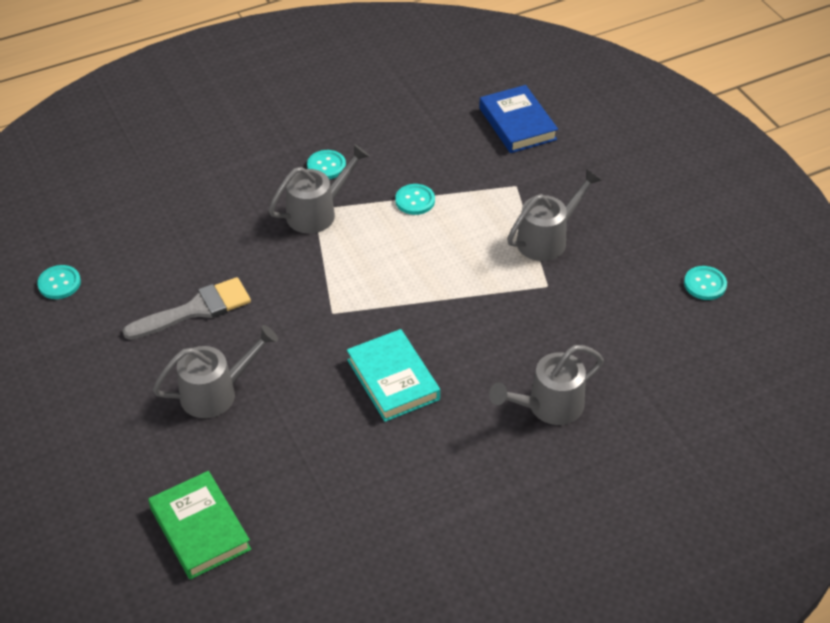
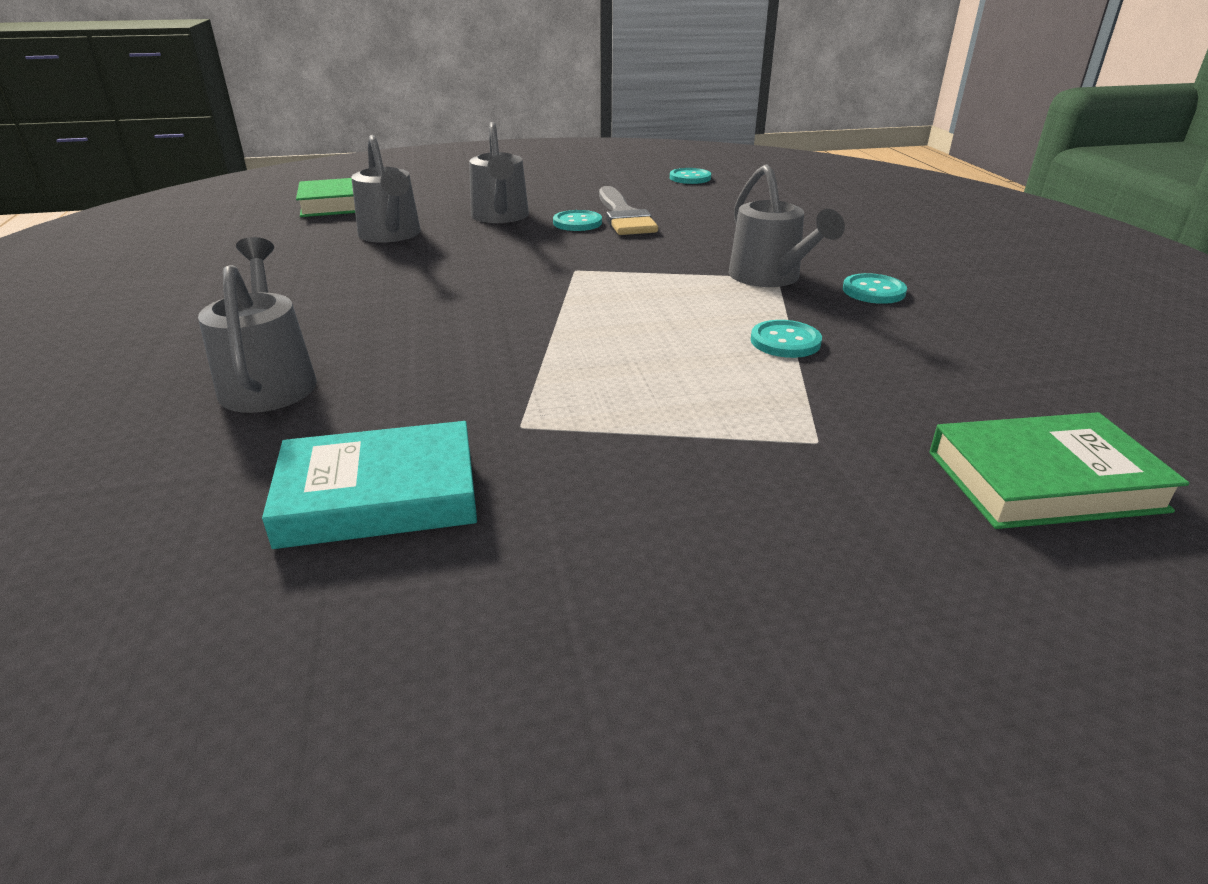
camera: 105 degrees right, 15 degrees down
(393, 379) = (435, 289): turquoise book -> turquoise book (379, 495)
(517, 124) = (1044, 481): blue book -> green book
(548, 238) = (647, 450): grey watering can -> grey watering can (391, 235)
(705, 284) = (365, 668): turquoise button -> turquoise button (577, 223)

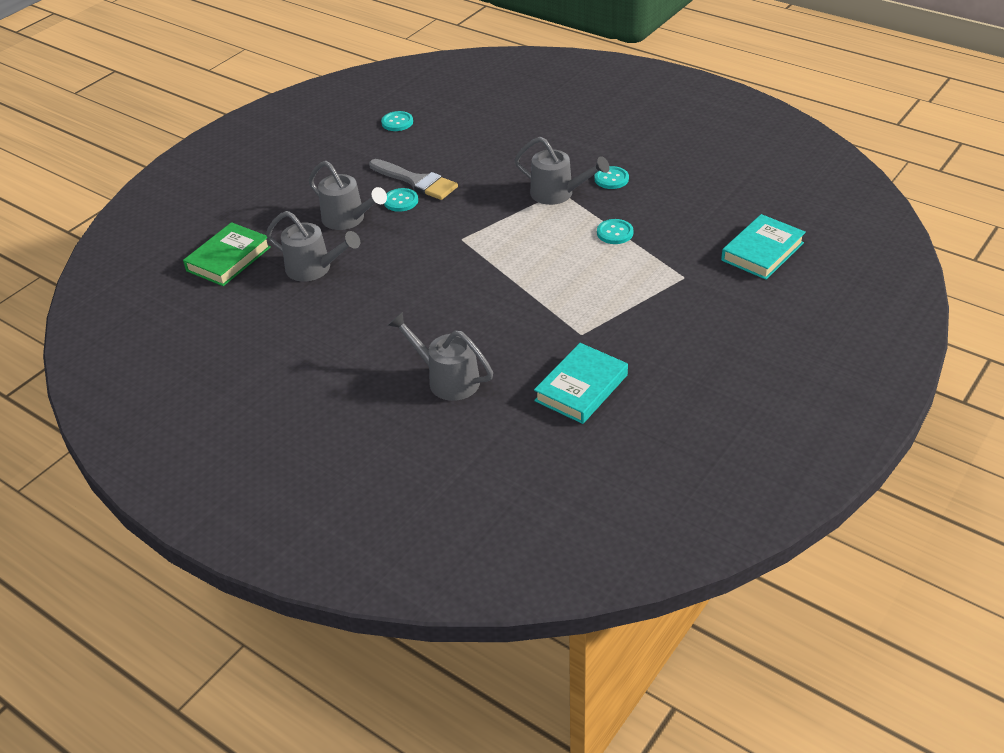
camera: 40 degrees left, 10 degrees up
(1044, 481) = (762, 251): green book -> turquoise book

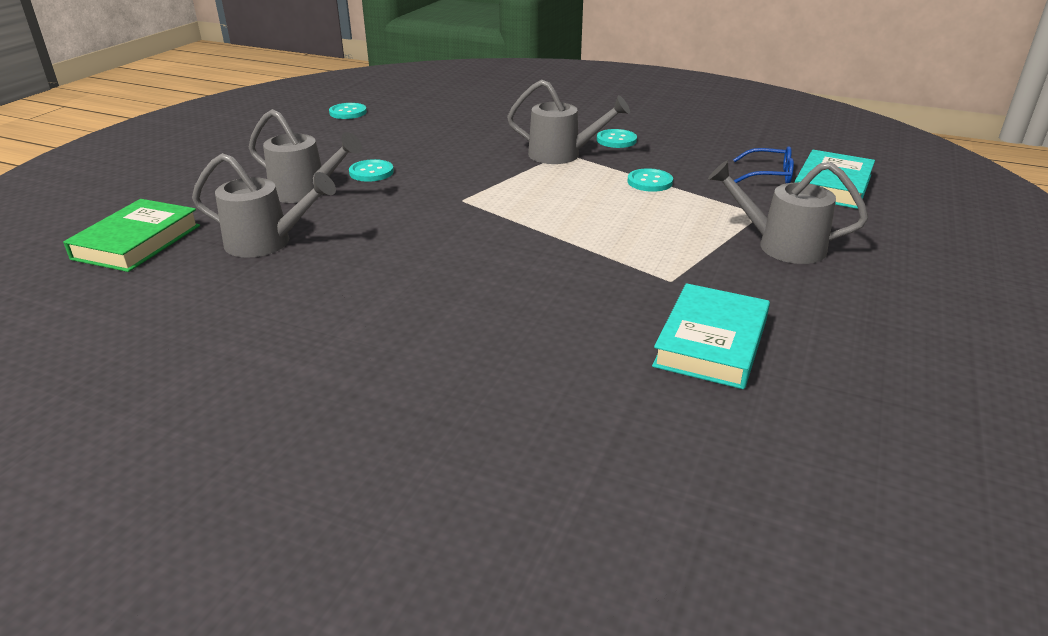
camera: 15 degrees left, 10 degrees down
(416, 181) = (386, 155): grey brush -> none
(446, 379) = (504, 352): grey watering can -> grey watering can (780, 246)
(717, 234) = (769, 175): none -> blue glasses

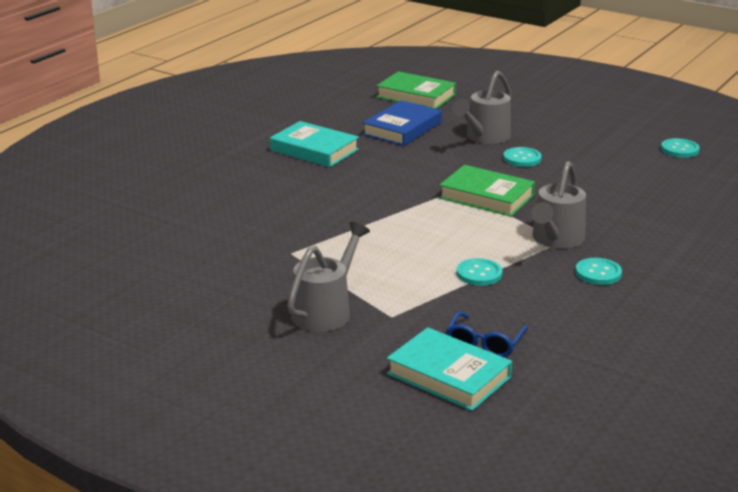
camera: 100 degrees right, 5 degrees down
(268, 243) = (402, 129): grey watering can -> blue book
(476, 185) = (486, 197): none -> green book
(711, 343) = (206, 253): turquoise book -> turquoise book (314, 150)

